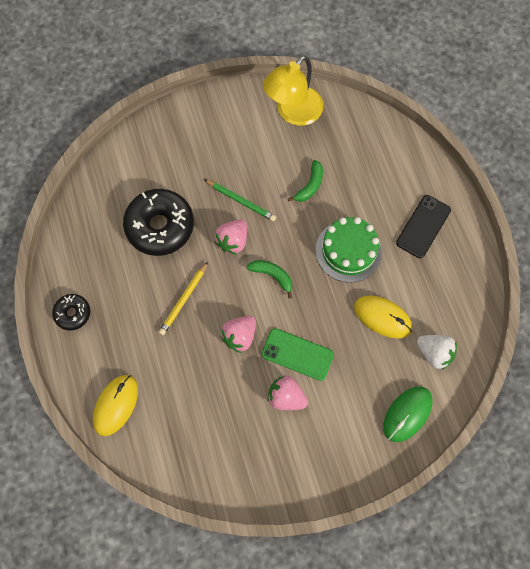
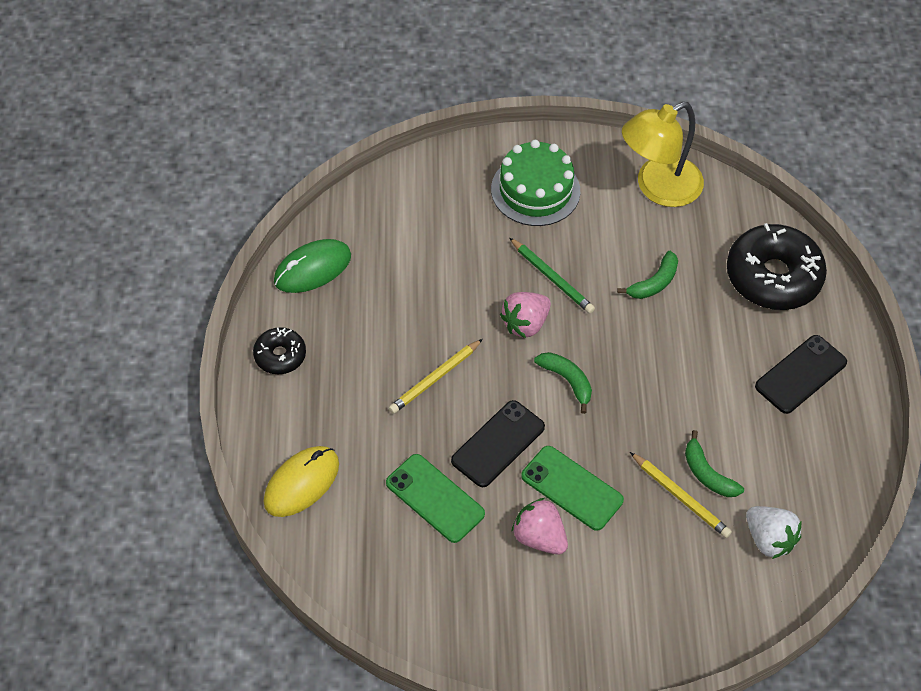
camera: 15 degrees right, 15 degrees down
(160, 226) = (431, 280): black donut -> black donut (773, 277)
(209, 389) = (435, 498): none -> green phone
(239, 336) = (498, 444): pink strawberry -> black phone
(348, 251) = (684, 377): green cake -> green cake (535, 190)
(370, 339) = (681, 497): none -> yellow pencil
(382, 317) = (707, 474): yellow mouse -> green banana
(407, 414) = (706, 607): green mouse -> green mouse (312, 269)

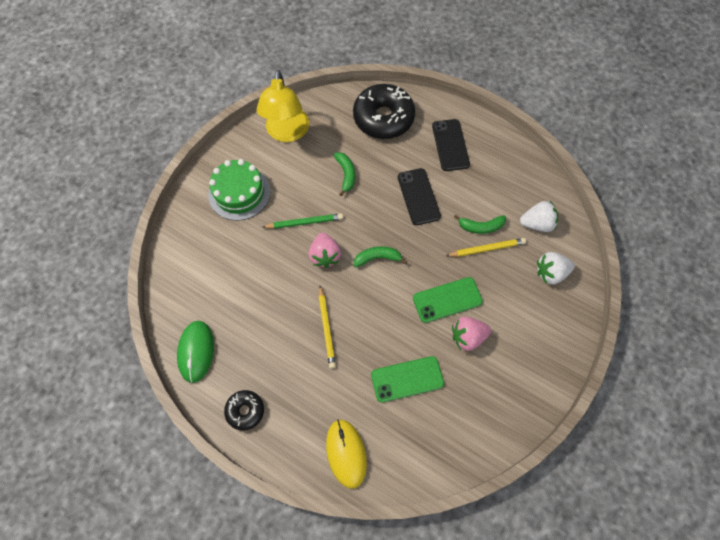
camera: 55 degrees left, 10 degrees up
(498, 444) = (393, 321): black phone -> black phone (418, 196)
(707, 592) = (550, 273): none -> white strawberry

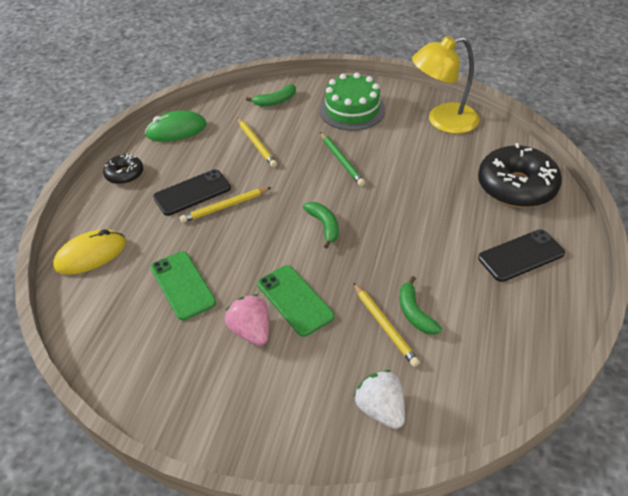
camera: 75 degrees right, 20 degrees down
(252, 283) = (256, 144): none -> yellow pencil
(325, 256) = (309, 185): pink strawberry -> none
(346, 174) = (418, 175): green banana -> green banana (275, 101)
(418, 196) = (425, 242): black phone -> black phone (192, 193)
(537, 224) = (453, 377): white strawberry -> none

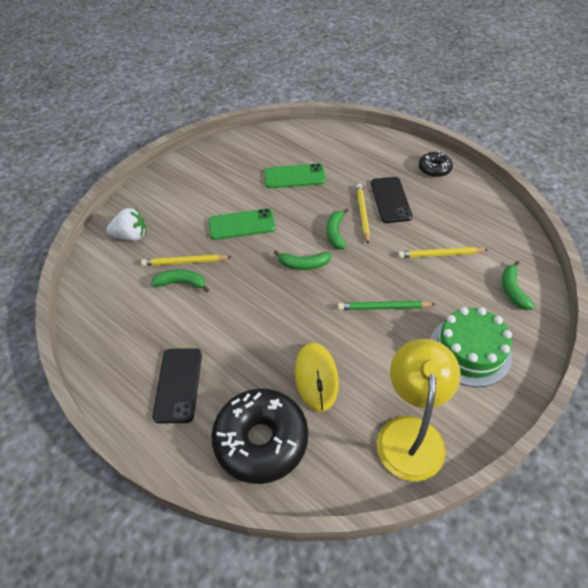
camera: 115 degrees right, 5 degrees up
(91, 255) = (351, 142): yellow mouse -> yellow mouse (316, 377)
(176, 130) = (486, 208): green mouse -> none
(251, 331) = (233, 197): pink strawberry -> none
(265, 217) = (336, 233): none -> green banana

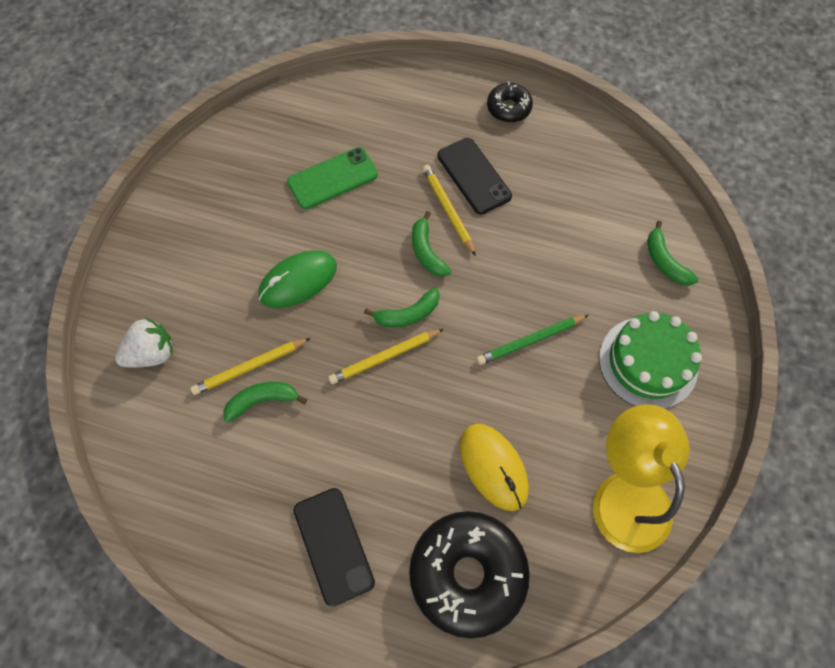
camera: 25 degrees left, 15 degrees up
(242, 224) = (298, 281): green phone -> green mouse
(440, 254) = (566, 240): yellow pencil -> yellow pencil (384, 357)

